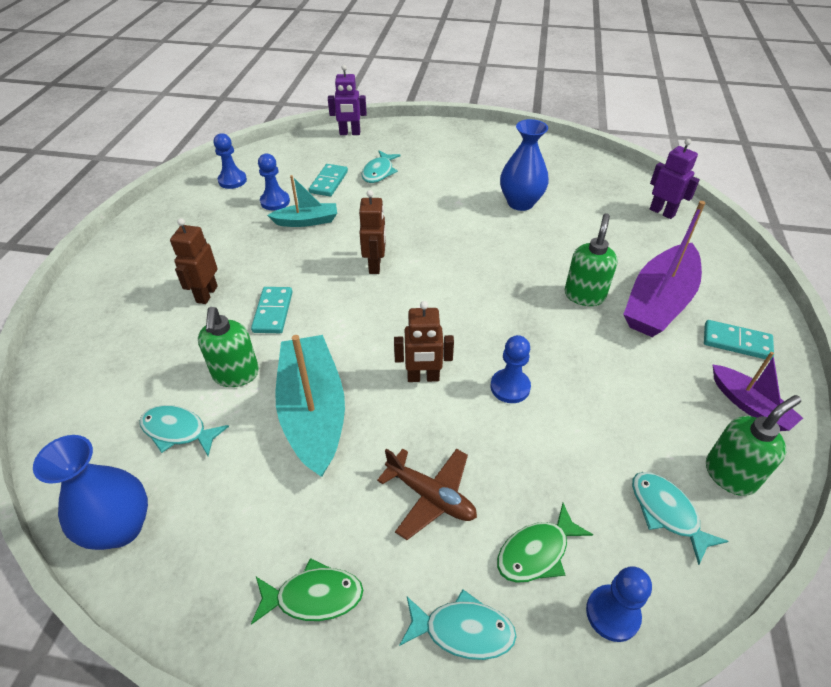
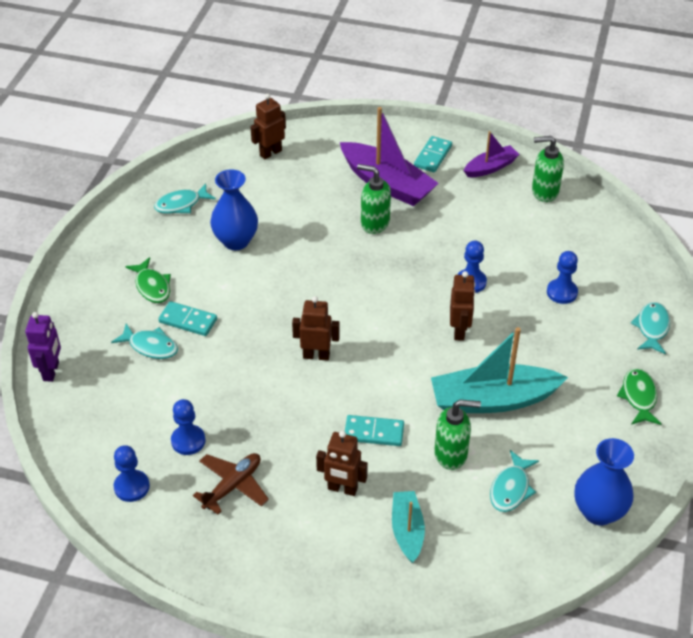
camera: 85 degrees left, 0 degrees up
(307, 221) = (233, 410): turquoise boat -> turquoise boat (407, 530)
(329, 182) = (159, 392): turquoise domino -> turquoise domino (188, 320)
(431, 496) = (565, 335): brown plane -> brown plane (233, 486)
(537, 552) = (601, 288): green fish -> green fish (152, 286)
(612, 613) = (636, 263): blue pawn -> blue pawn (562, 292)
(662, 212) = (270, 153): purple robot -> brown robot
(667, 513) = (572, 226): turquoise fish -> turquoise fish (181, 204)
(730, 474) = (544, 192): green soap dispenser -> green soap dispenser turned 60 degrees counterclockwise

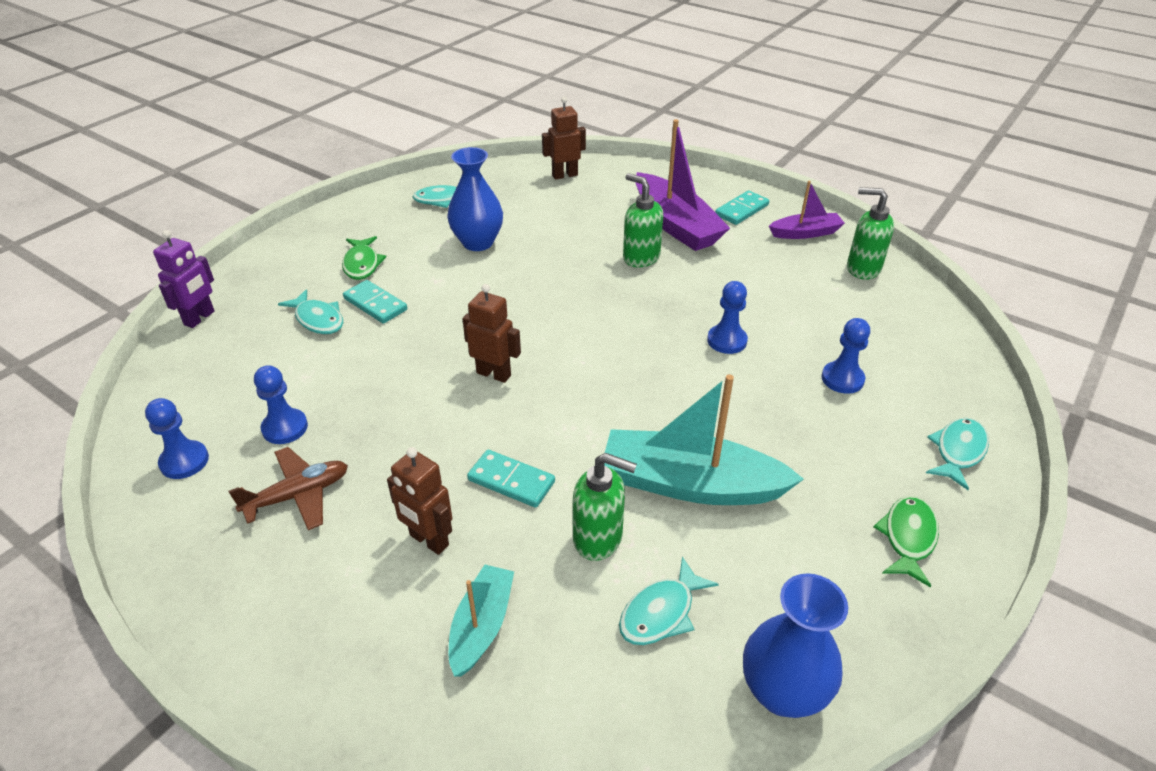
camera: 20 degrees right, 5 degrees down
(459, 331) = (685, 390): brown robot -> none

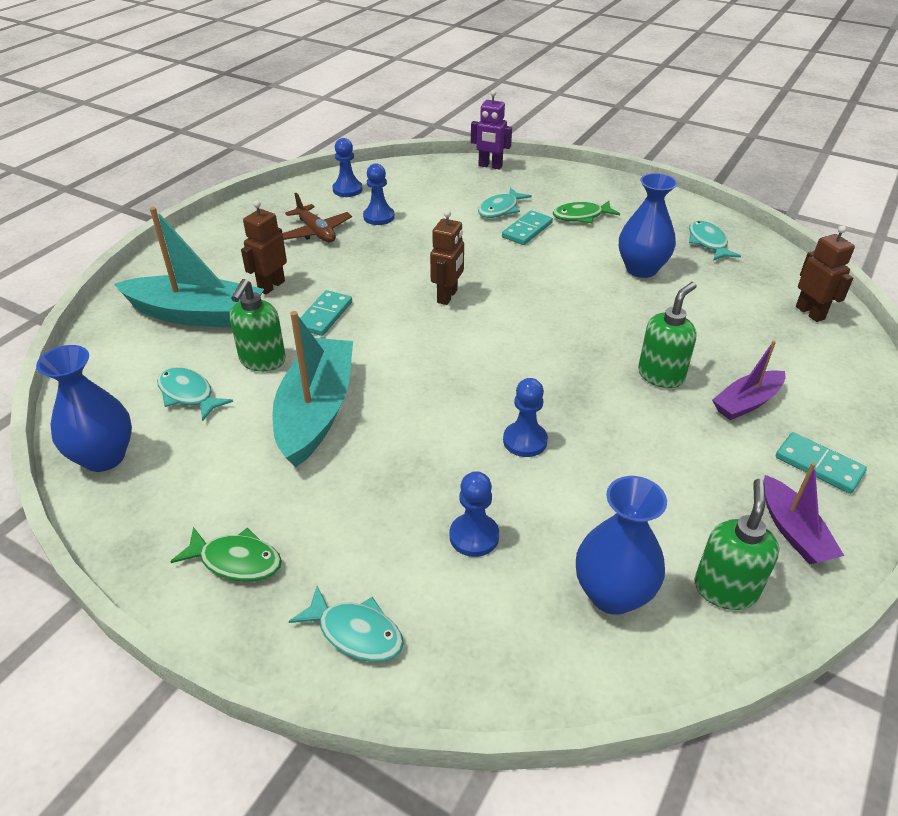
camera: 85 degrees right, 0 degrees up
(481, 626) = (197, 314): turquoise boat -> turquoise boat, size x1.80
(675, 225) = (746, 403): purple boat -> purple boat, size x0.55
(880, 316) = (612, 594): none -> blue vase

